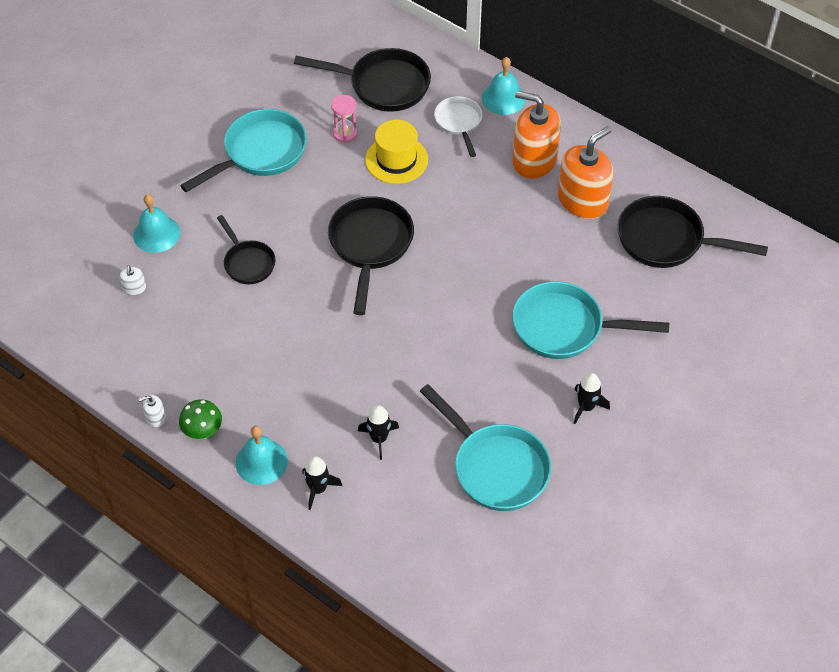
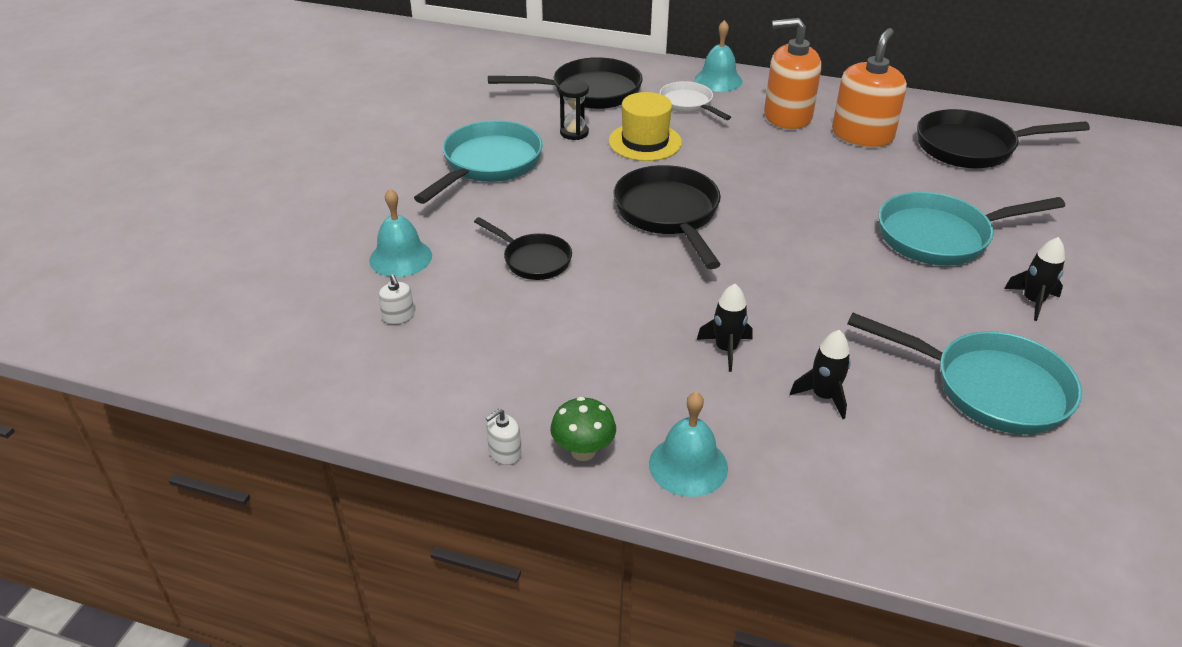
camera: 20 degrees left, 15 degrees down
(318, 489) = (788, 477): black rocket -> black rocket (726, 349)
(345, 133) = (574, 133): pink hourglass -> black hourglass

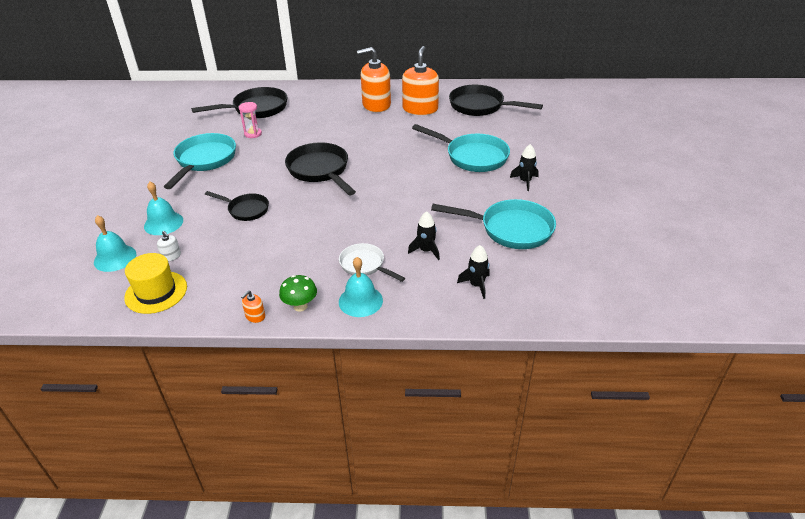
camera: 15 degrees left, 0 degrees up
(504, 452) = (255, 316): white soap dispenser -> orange soap dispenser
(574, 133) = (253, 134): black hourglass -> pink hourglass
(645, 142) = (297, 132): yellow hat -> yellow hat (156, 292)
(688, 104) = (318, 107): white pan -> white pan (365, 265)
(718, 80) = (332, 90): turquoise bell -> turquoise bell (115, 258)
(726, 349) = (368, 237): black rocket -> black rocket (476, 285)
(941, 237) = (472, 156): turquoise pan -> turquoise pan turned 120 degrees counterclockwise
(972, 147) = (480, 106): black pan -> black pan turned 45 degrees clockwise

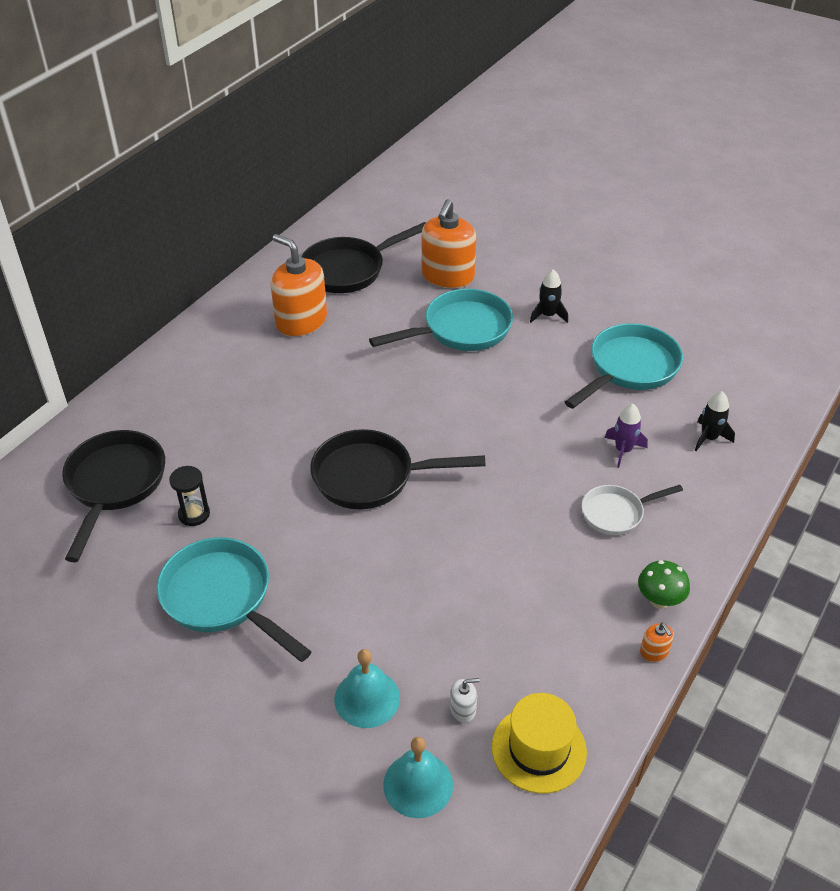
camera: 60 degrees left, 5 degrees up
(246, 210) = (407, 589): black pan -> none
(253, 134) = (194, 514): pink hourglass -> black hourglass
(360, 301) = (681, 542): turquoise bell -> none
(376, 105) = (245, 355): orange soap dispenser -> orange soap dispenser (447, 276)
(426, 251) = (623, 450): black rocket -> purple rocket

